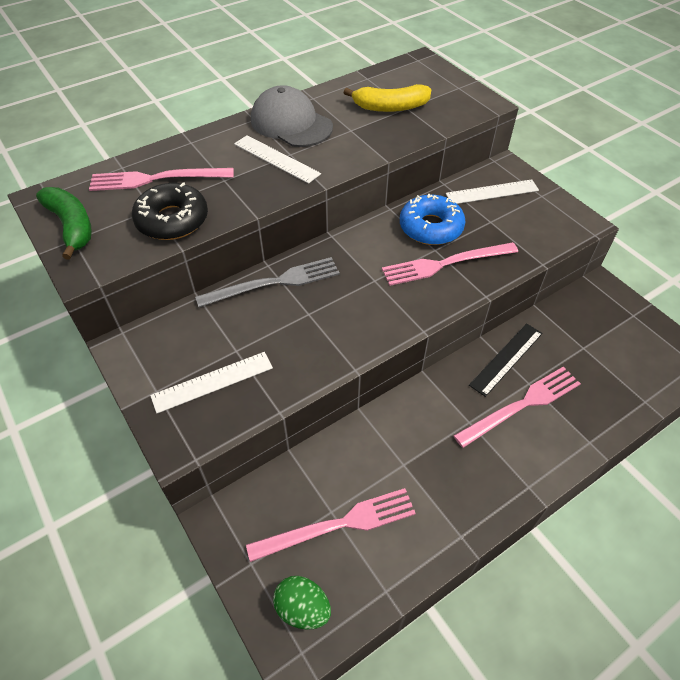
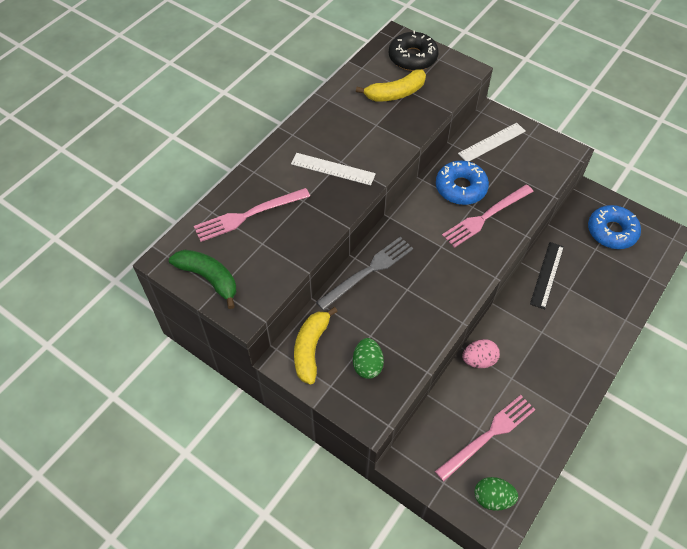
camera: 20 degrees left, 5 degrees up
(160, 344) = (311, 348): none -> yellow banana
(172, 220) = (285, 249): black donut -> black donut (412, 57)
(212, 382) = (367, 365): white ruler -> green egg
(291, 123) = (325, 131): grey cap -> none
(372, 430) = (478, 360): none -> pink egg
(521, 405) = (571, 307): pink fork -> none
(613, 334) = (611, 231): none -> blue donut

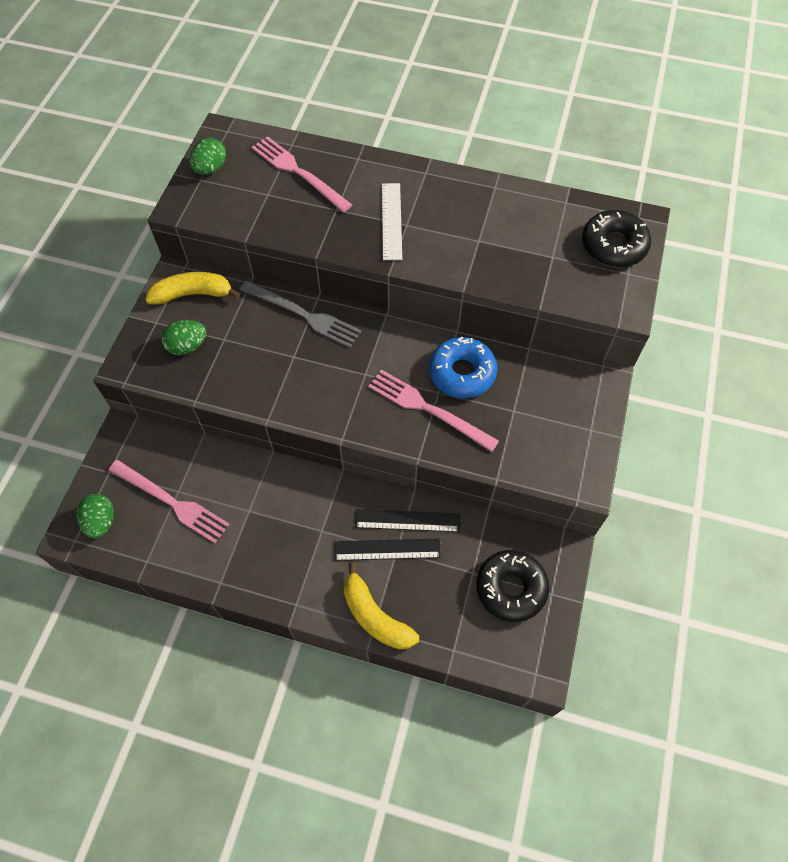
camera: 70 degrees right, 5 degrees up
(209, 278) = (210, 169): green banana -> green egg
(395, 93) = (540, 245): yellow banana -> yellow banana (375, 616)
(478, 360) = (261, 472): pink egg -> none
(492, 142) = (554, 389): white ruler -> none
(567, 294) = (387, 549): none -> black ruler
(611, 231) = (511, 588): blue donut -> black donut

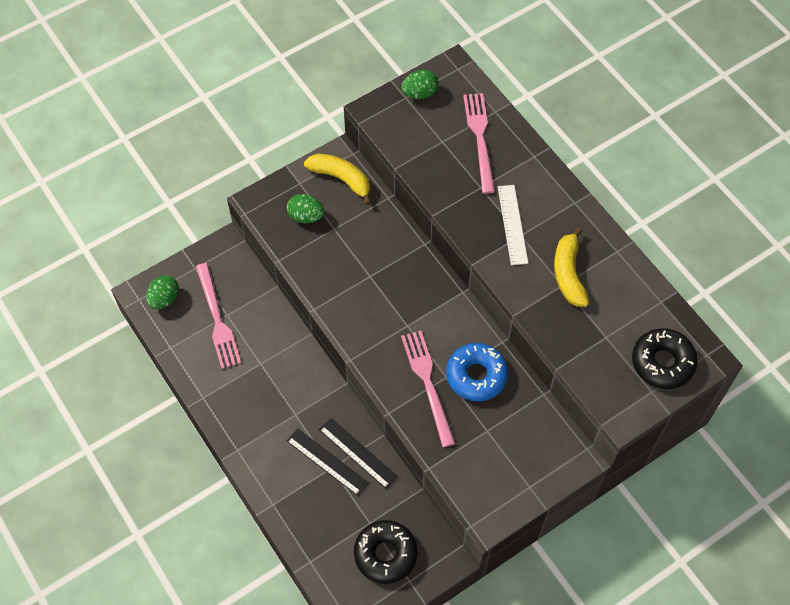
camera: 40 degrees right, 0 degrees up
(303, 315) = (404, 250): grey fork -> none
(375, 616) = (280, 498): yellow banana -> yellow banana (568, 274)
(391, 221) = (512, 224): white ruler -> white ruler turned 45 degrees counterclockwise

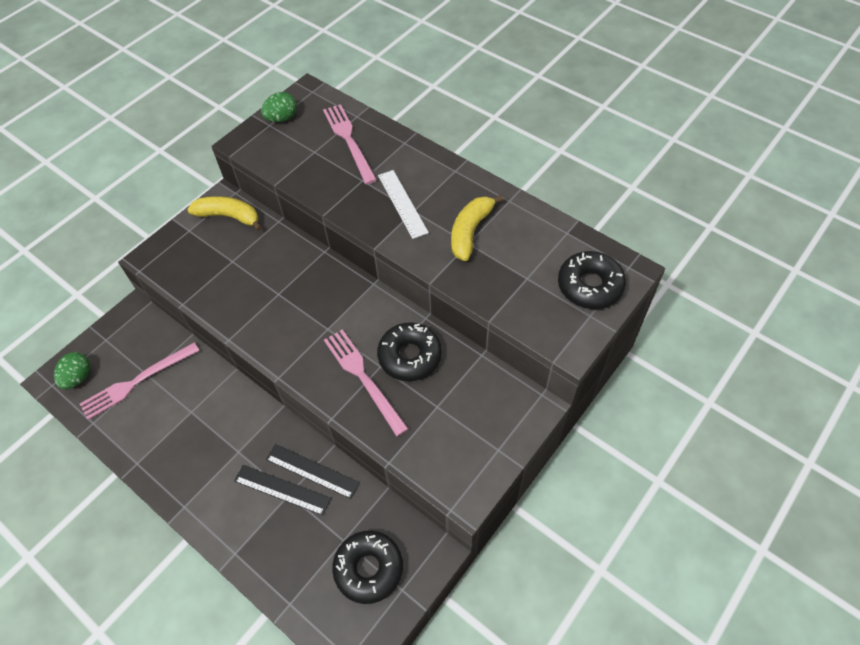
camera: 15 degrees left, 5 degrees down
(217, 319) = (137, 381): pink fork -> pink fork turned 90 degrees clockwise
(306, 216) = (201, 257): green egg -> none
(476, 375) = (410, 356): blue donut -> black donut
(568, 274) = (470, 232): yellow banana -> yellow banana turned 45 degrees clockwise

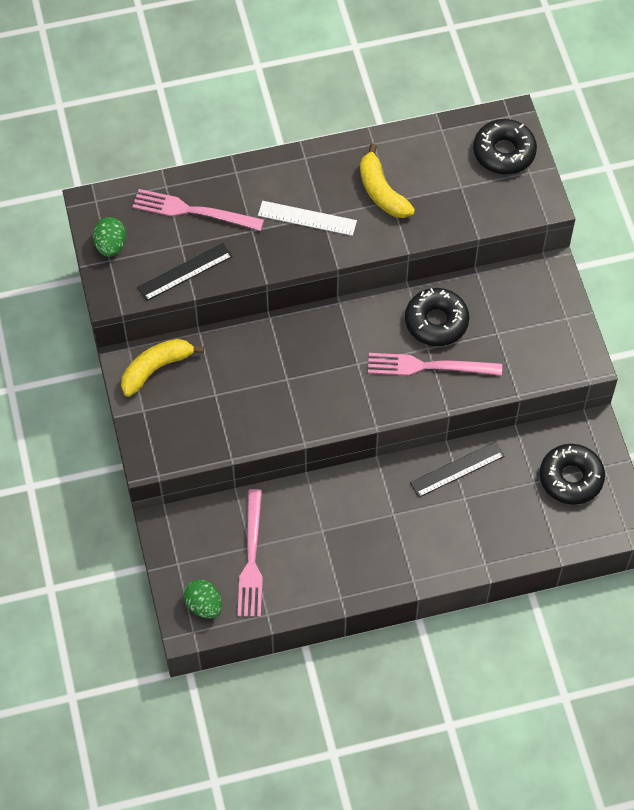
camera: 55 degrees left, 5 degrees up
(282, 489) = (456, 500): black ruler -> black ruler (185, 272)

